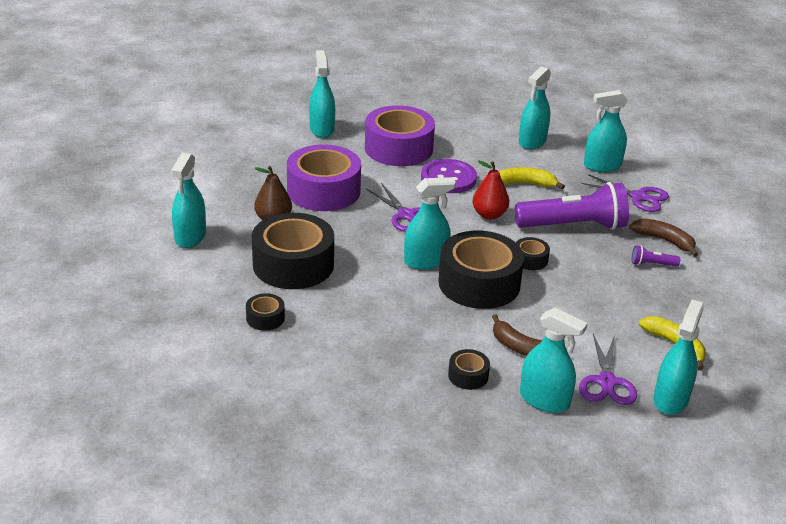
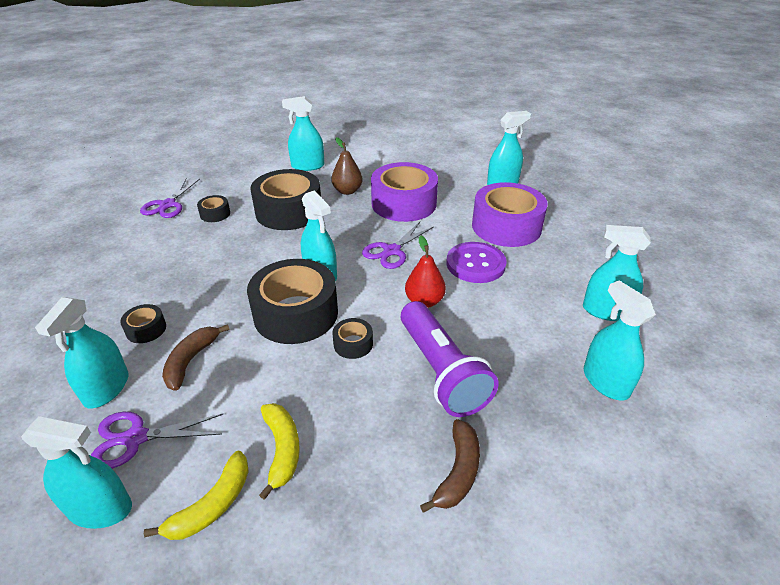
camera: 75 degrees right, 5 degrees up
(526, 184) = (506, 319): yellow banana -> yellow banana (282, 449)
(639, 197) = (554, 430): purple scissors -> purple scissors (168, 205)
(652, 264) = (391, 461): purple flashlight -> none

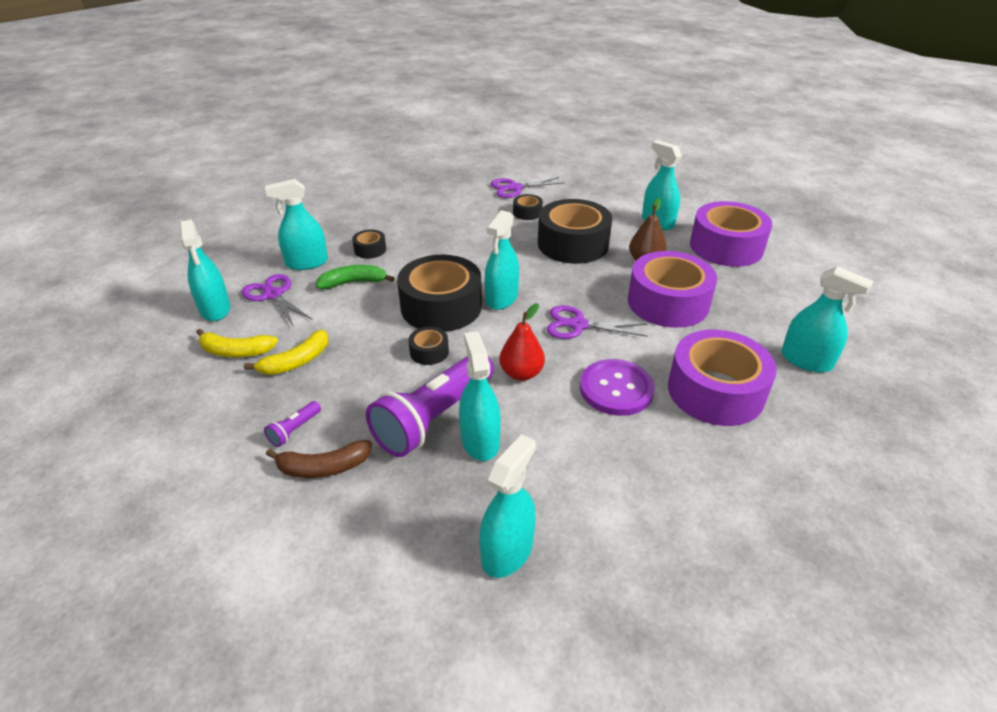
camera: 60 degrees right, 0 degrees up
(191, 361) = (353, 282): brown banana -> green banana
(367, 156) = (726, 247): none -> purple tape
(391, 481) = (294, 430): none -> purple flashlight
(606, 311) = (635, 526): turquoise spray bottle -> turquoise spray bottle (480, 441)

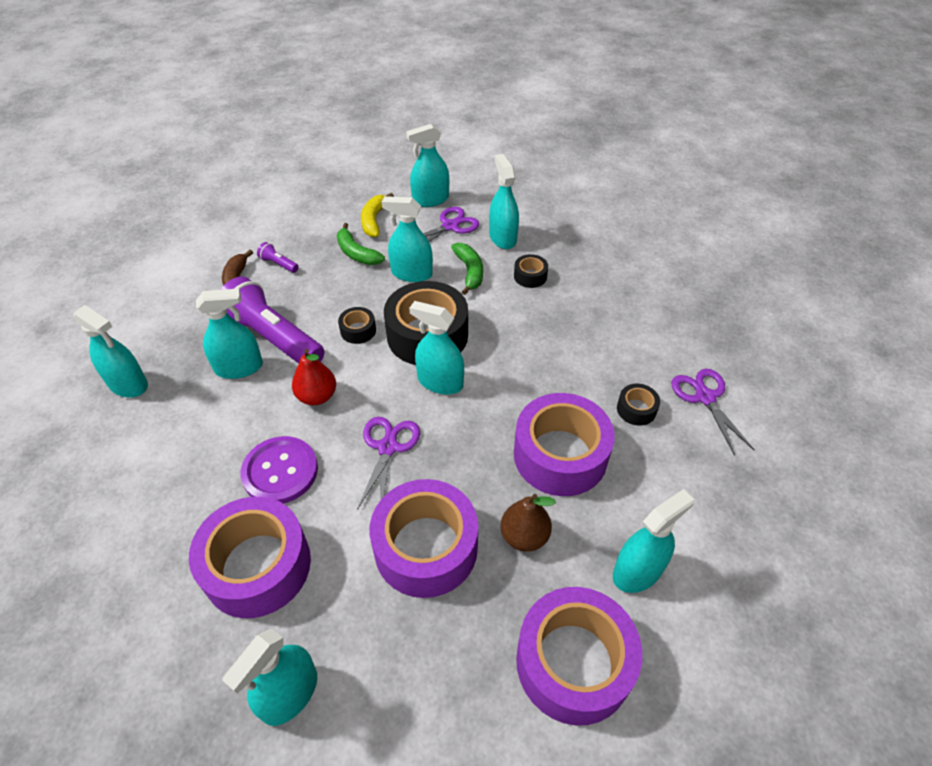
camera: 90 degrees right, 10 degrees up
(296, 361) = (357, 253): yellow banana -> green banana
(346, 319) = (411, 273): none -> turquoise spray bottle
(573, 244) = (560, 455): black tape -> purple tape

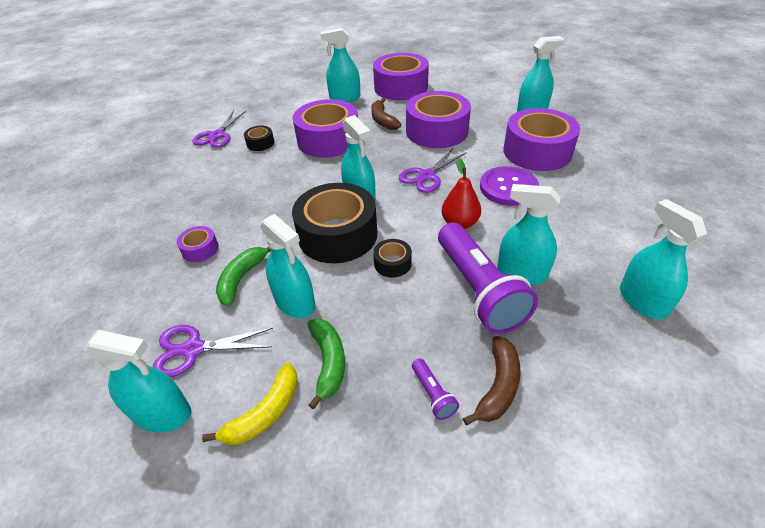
camera: 145 degrees left, 5 degrees down
(502, 238) = (166, 303): turquoise spray bottle -> none
(524, 536) = (383, 120): brown pear -> brown banana
(530, 276) = (200, 249): black tape -> purple tape

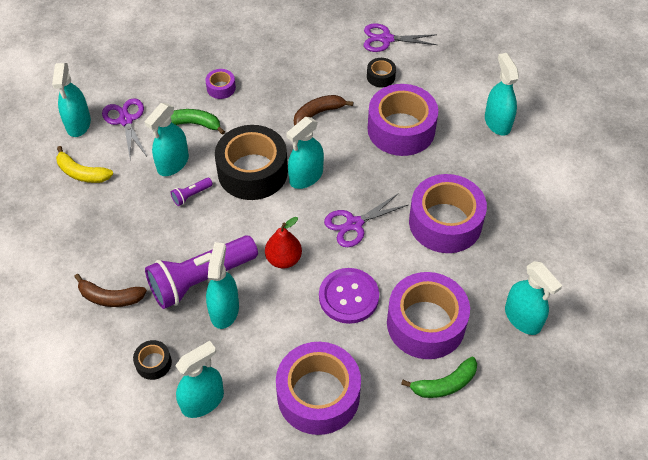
camera: 75 degrees right, 10 degrees up
(328, 362) = (122, 196): green banana -> green banana (444, 384)
(383, 120) = (455, 168): brown banana -> brown banana (318, 113)
(392, 263) = (223, 216): black tape -> black tape (153, 363)
(401, 87) = (543, 172): purple tape -> purple tape (318, 395)
(427, 176) = (354, 224): purple scissors -> purple scissors turned 60 degrees counterclockwise
(433, 394) = (101, 260): purple flashlight -> purple flashlight (191, 195)

